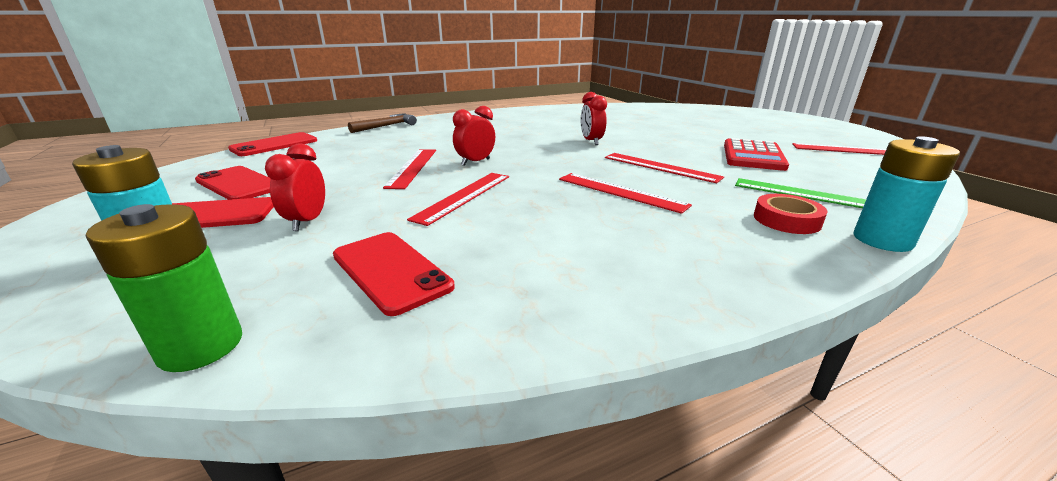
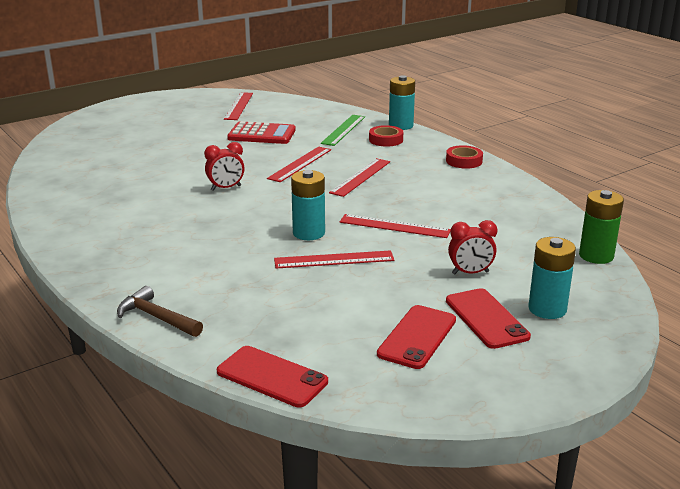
camera: 100 degrees left, 0 degrees up
(390, 271) = (509, 229): red phone -> none
(475, 162) = (309, 233): red clock -> turquoise battery
(709, 279) = (464, 161): none -> red tape

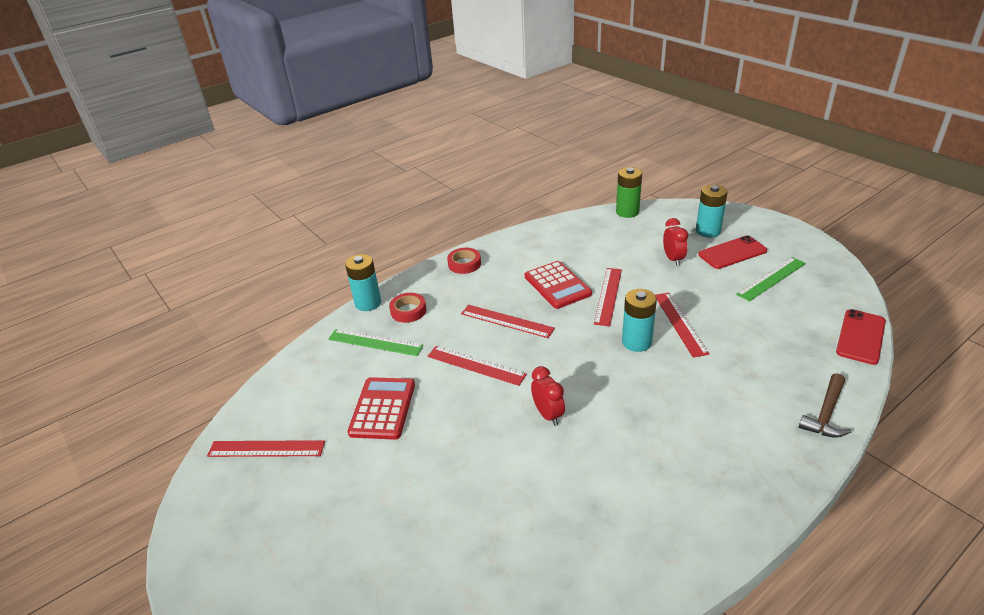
camera: 90 degrees left, 10 degrees up
(417, 337) = (771, 278): red phone -> green ruler
(418, 202) = (557, 285): none -> red calculator

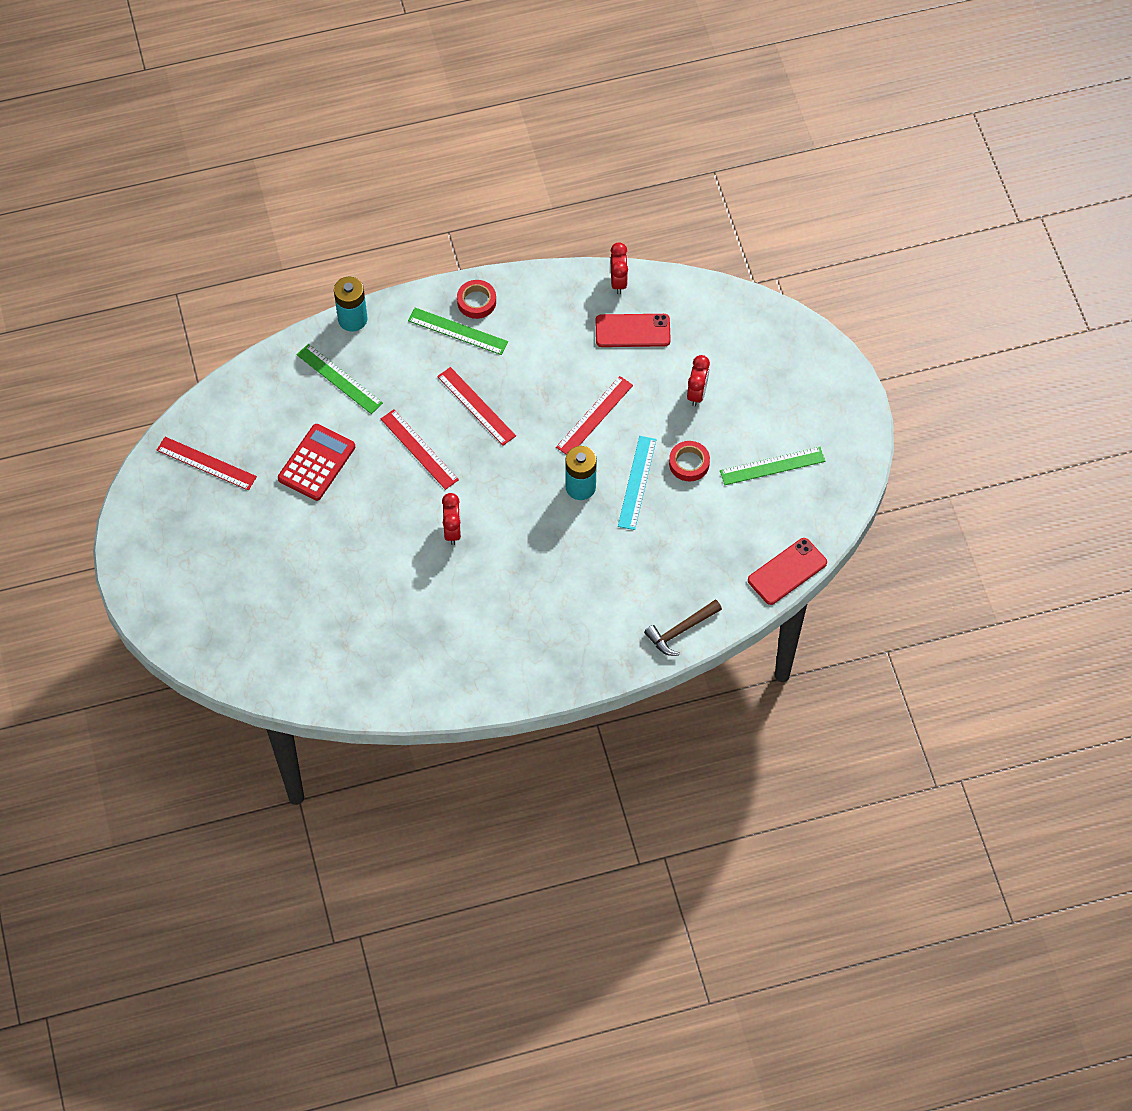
camera: 20 degrees right, 25 degrees up
(408, 311) = (388, 349): red tape -> red tape (689, 463)
(460, 283) = (458, 331): none -> green ruler
(557, 285) = (553, 378): red calculator -> none
(562, 224) = (618, 281): none -> red clock
(627, 212) = (705, 293): green battery -> none
(680, 323) = (637, 482): red ruler -> turquoise ruler
(708, 231) = (768, 367): turquoise battery -> none
(732, 253) = (765, 412): red phone -> red phone (632, 331)

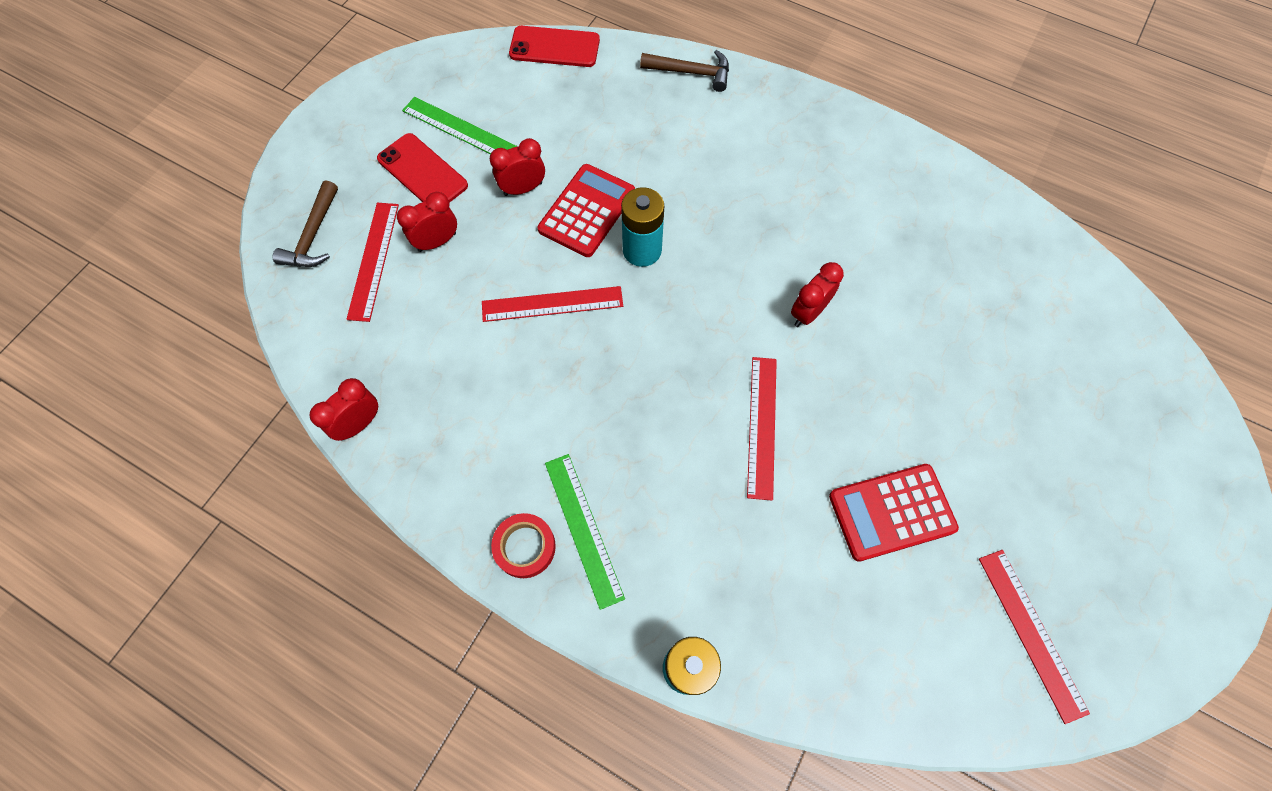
camera: 135 degrees left, 5 degrees up
(339, 379) = (774, 597): green ruler -> none
(476, 406) = (655, 420): red ruler -> red ruler (373, 260)
(632, 331) = (414, 356): red phone -> red phone (422, 172)
(637, 482) = (587, 211): turquoise ruler -> red calculator
(689, 463) = (523, 189): red tape -> red clock
(766, 339) = (313, 236): none -> brown hammer

